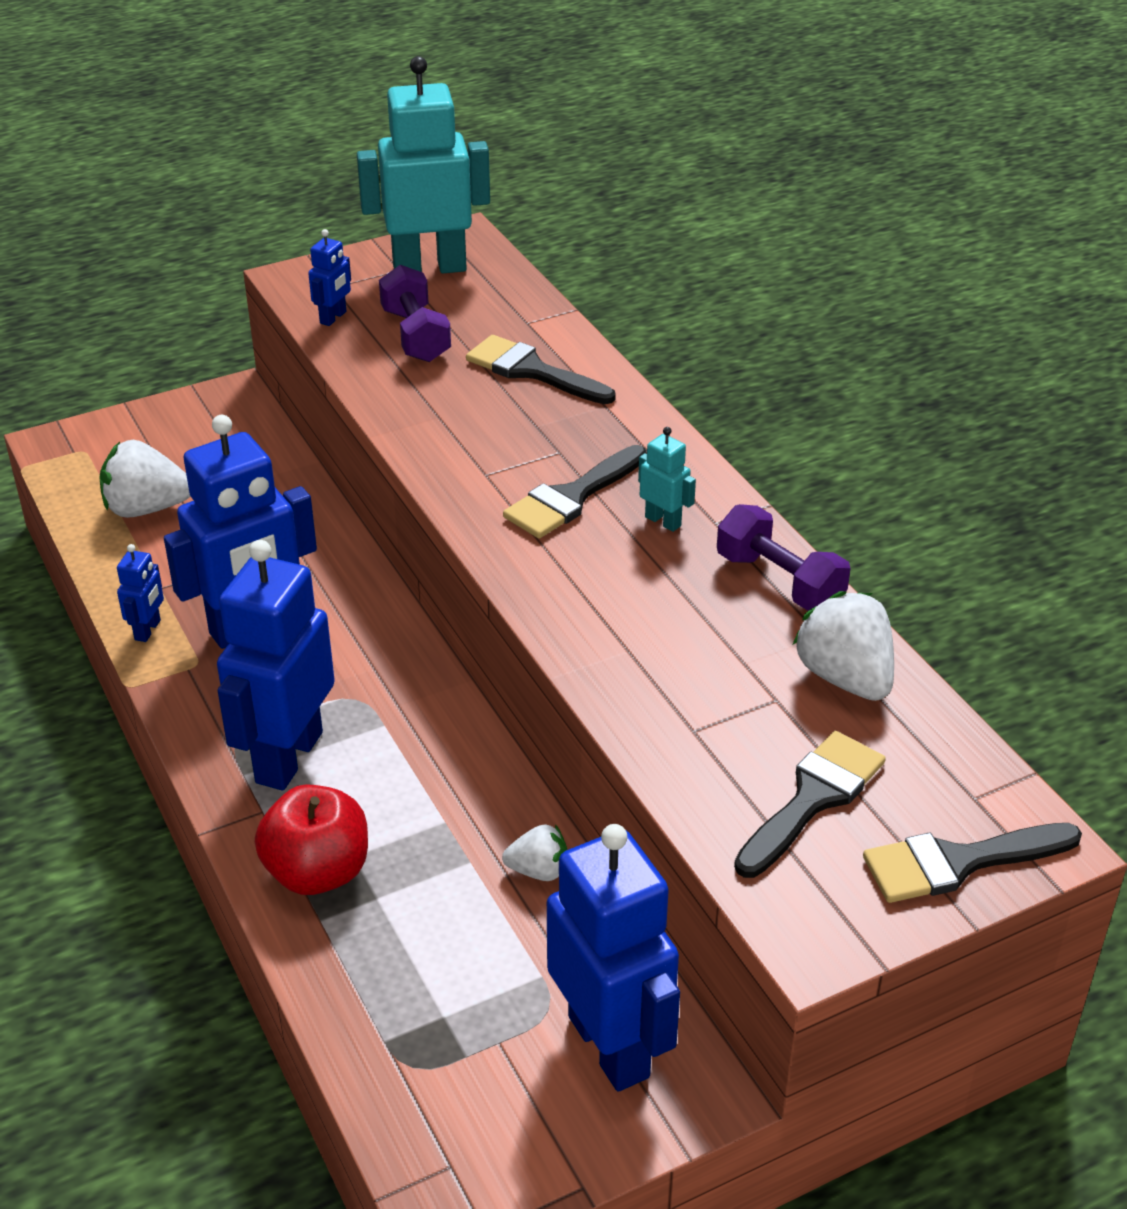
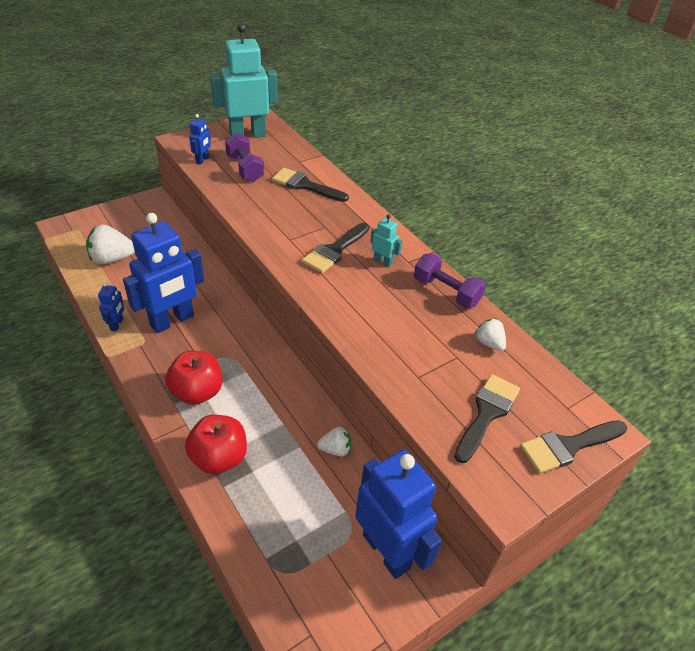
camera: 10 degrees left, 5 degrees up
(288, 757) = (197, 392): blue robot -> red apple
(845, 677) = (489, 343): white strawberry -> white strawberry, size x0.58

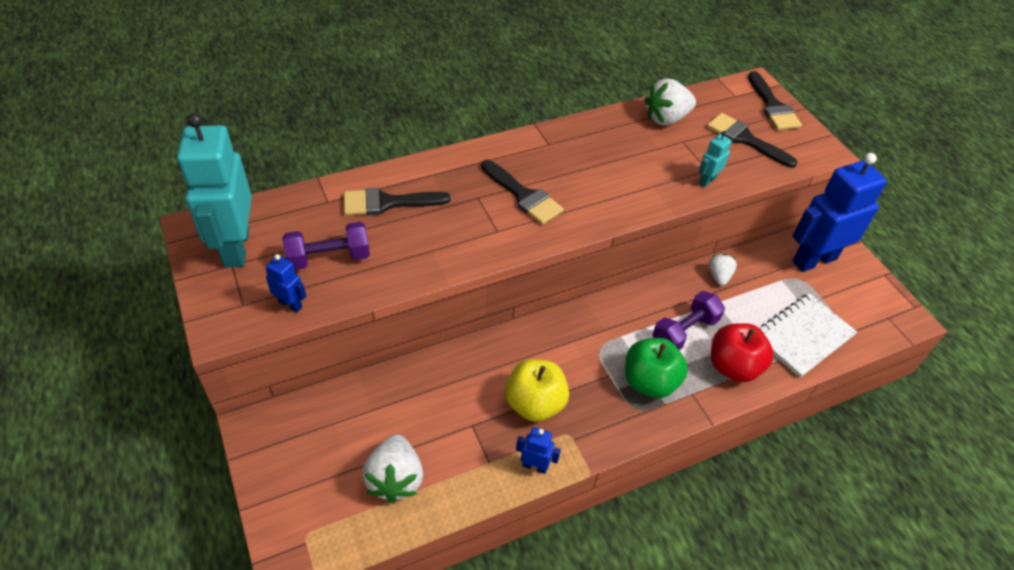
camera: 80 degrees left, 5 degrees up
(172, 321) = (534, 404): blue robot -> yellow apple
(197, 392) = (649, 382): red apple -> green apple
(266, 527) = (803, 336): none -> white notebook
(305, 185) = (387, 203): black brush -> black brush turned 45 degrees clockwise
(382, 262) = (547, 162): turquoise robot -> turquoise robot (707, 180)
(446, 292) = (597, 128): purple dumbbell -> purple dumbbell (684, 331)
(489, 343) = (666, 118): white strawberry -> white strawberry, size x1.72

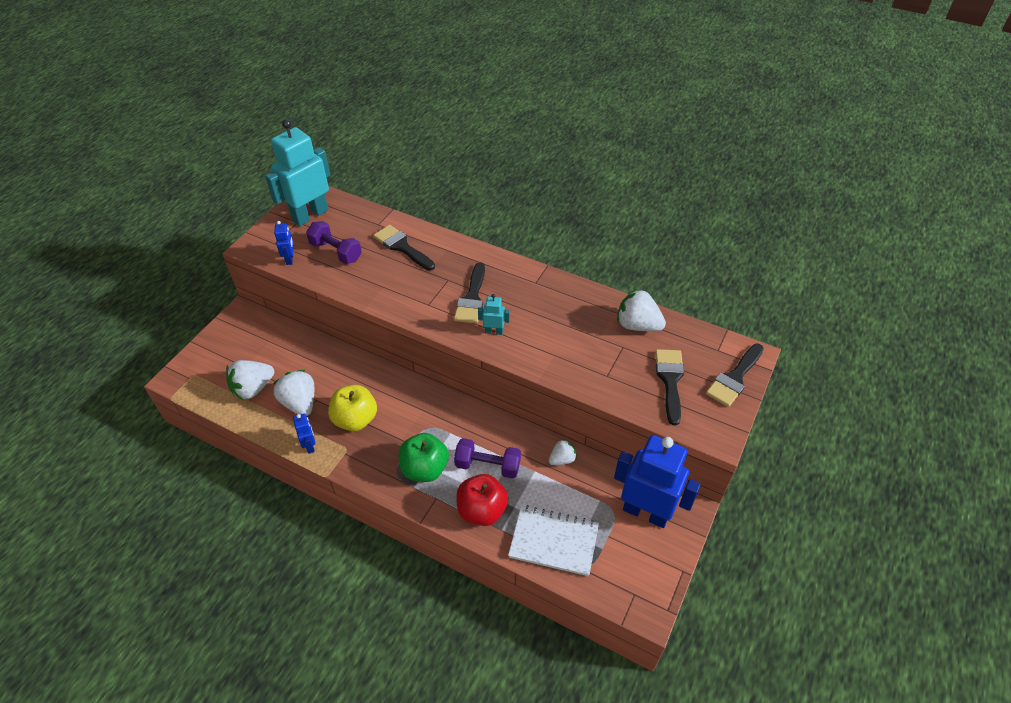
camera: 55 degrees right, 0 degrees up
(463, 442) = (300, 403): none -> white strawberry
(707, 180) = (594, 381): turquoise robot -> turquoise robot (494, 331)

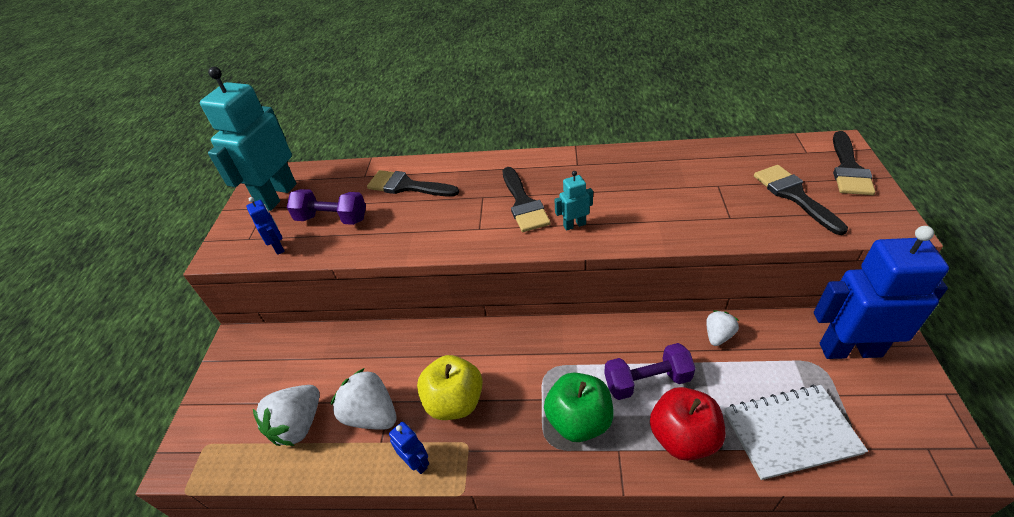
camera: 20 degrees left, 5 degrees down
(637, 325) = (712, 161): white strawberry -> none

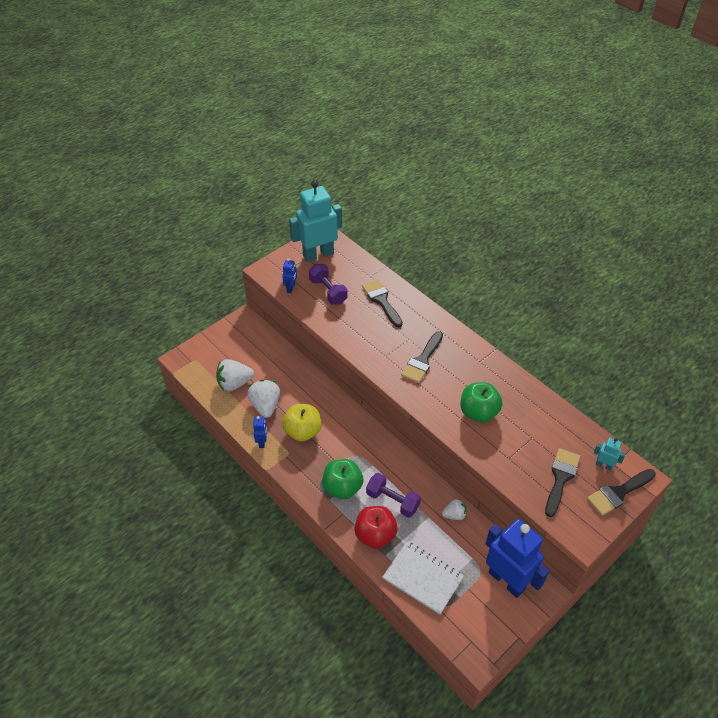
camera: 40 degrees right, 5 degrees up
(574, 225) = (429, 393): turquoise robot -> turquoise robot (603, 465)
(643, 203) = (478, 412): none -> green apple

